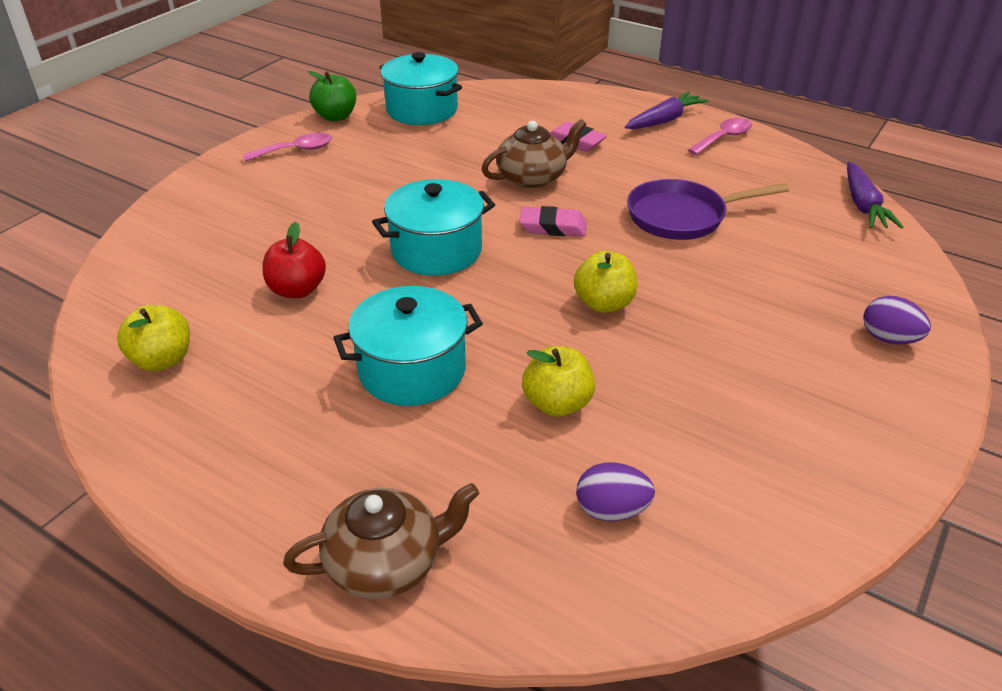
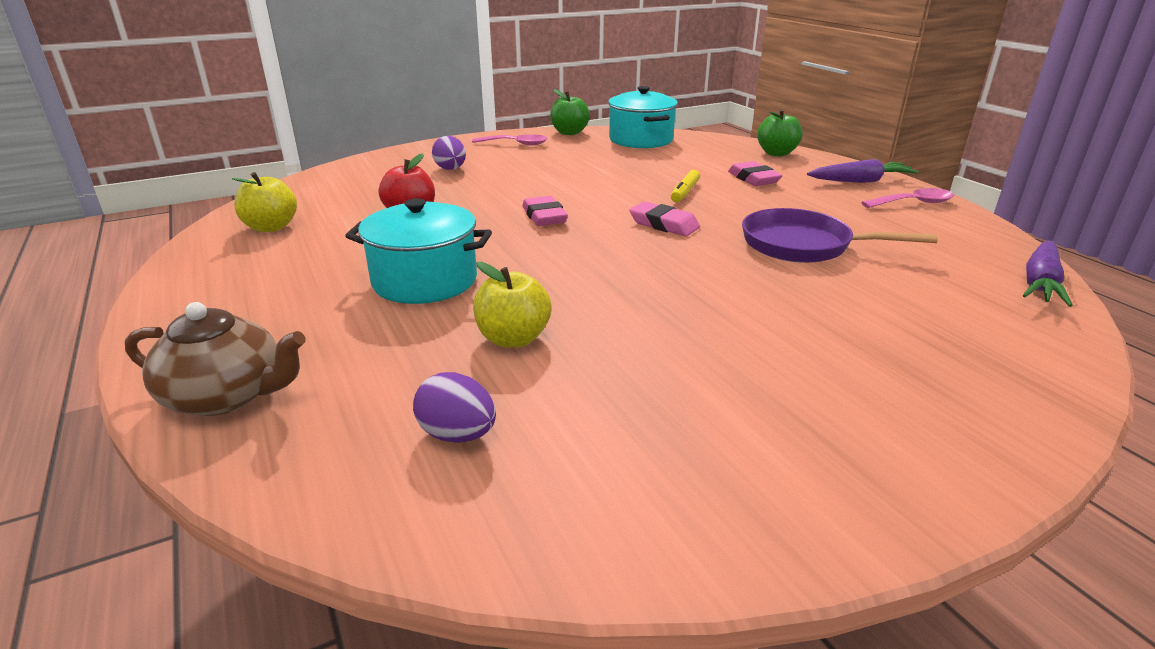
camera: 30 degrees right, 10 degrees down
(436, 250) = (544, 216): turquoise pot -> pink eraser
(532, 178) = (684, 192): brown teapot -> yellow marker
(566, 99) = (776, 153): none -> green apple
(604, 303) = (647, 284): yellow apple -> none
(888, 339) = (958, 402): purple egg -> purple egg (450, 169)

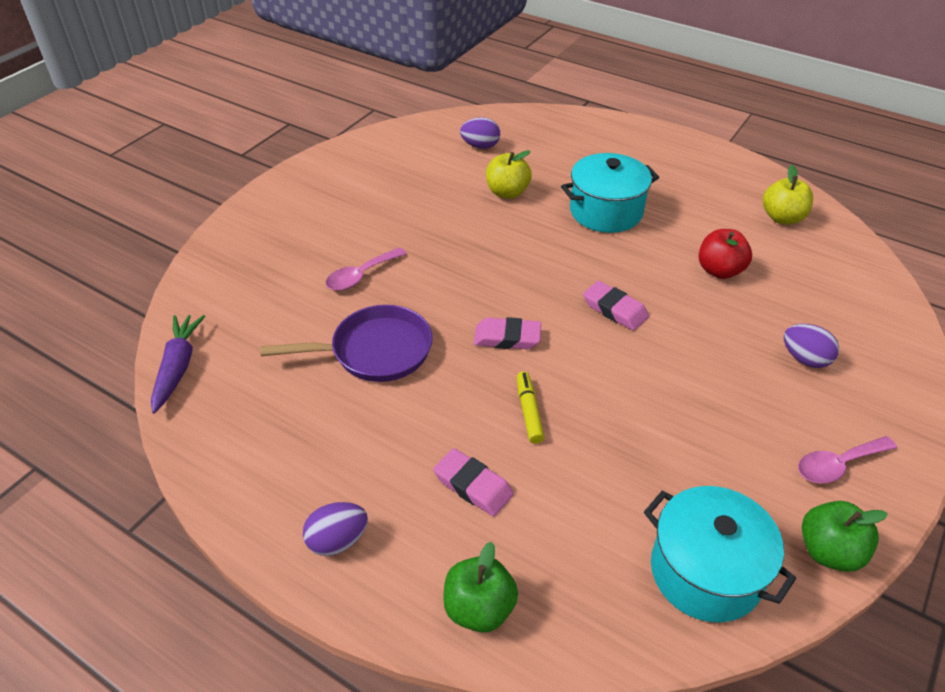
camera: 150 degrees right, 15 degrees up
(227, 395) = (592, 129): brown teapot -> none
(861, 181) = (337, 541): purple carrot -> purple egg
(913, 203) = (270, 494): pink spoon -> pink spoon (361, 276)

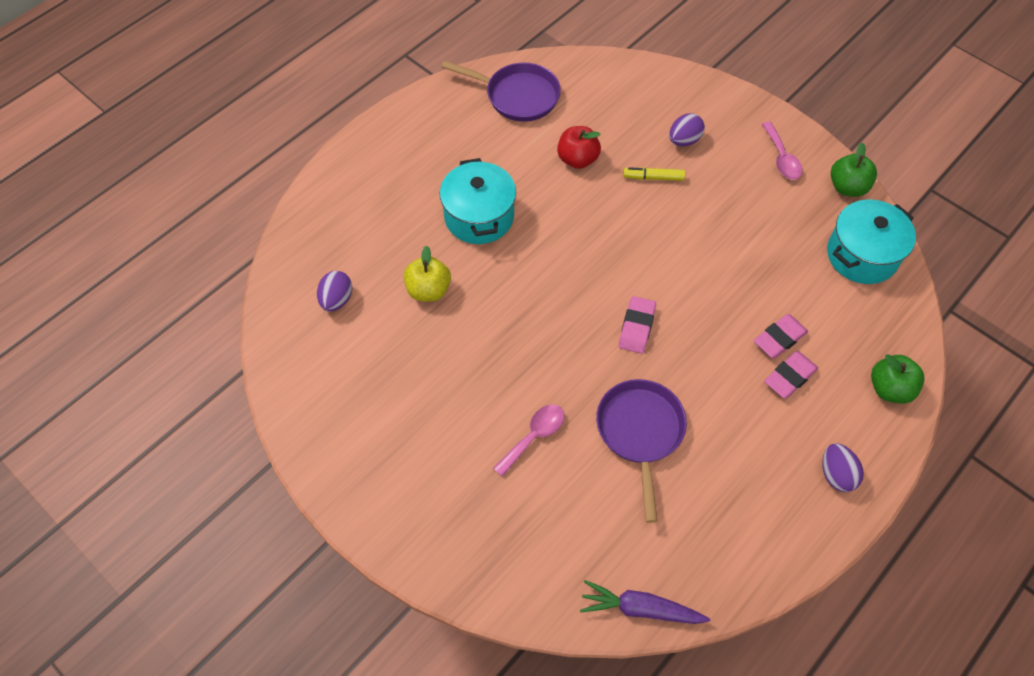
camera: 80 degrees left, 15 degrees up
(361, 276) = (534, 436): pink spoon -> pink spoon turned 105 degrees counterclockwise
(529, 411) = (720, 327): yellow marker -> yellow marker (653, 177)
(614, 309) = (613, 243): pink eraser -> pink eraser (779, 338)
(782, 218) = (517, 96): yellow apple -> purple pan

